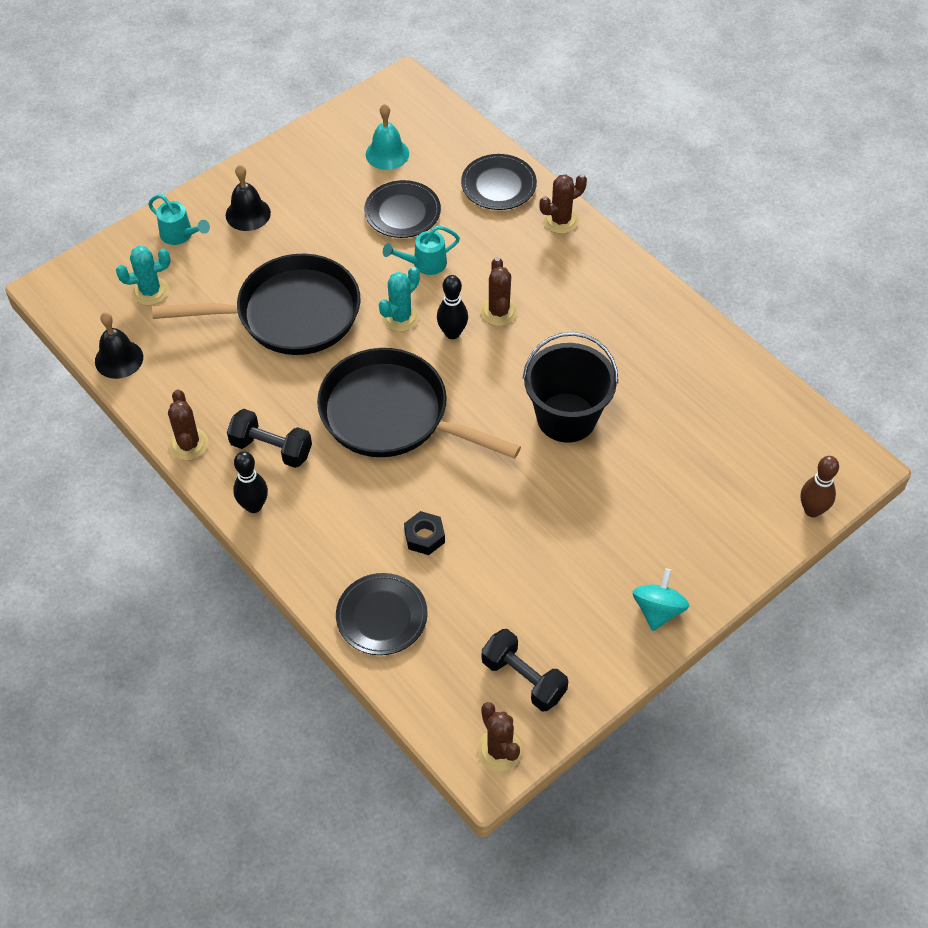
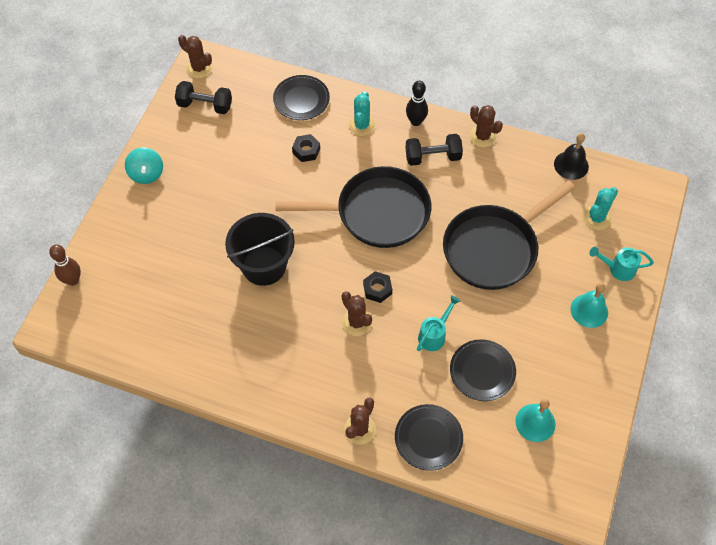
camera: 150 degrees right, 5 degrees up
(248, 214) = (589, 310): black bell -> turquoise bell
(400, 317) = (420, 283): turquoise cactus -> turquoise cactus (361, 125)
(452, 333) = (377, 289): black bowling pin -> black nut

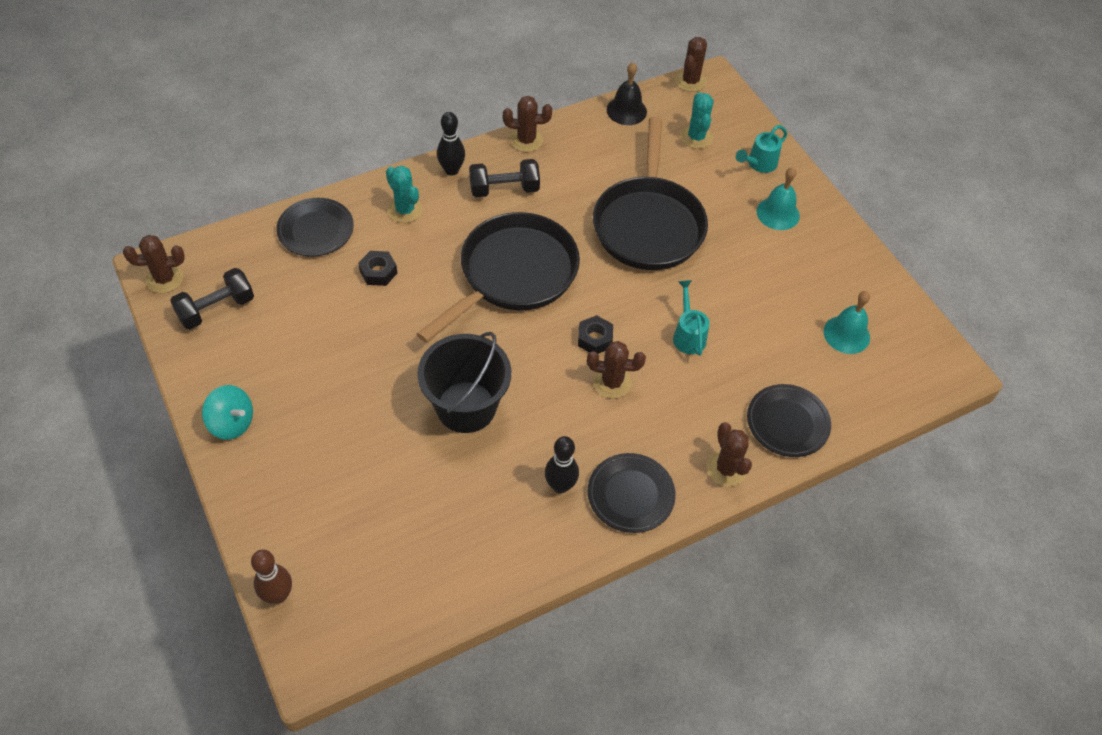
camera: 50 degrees left, 5 degrees down
(261, 352) = (560, 486): none -> black bowling pin
(432, 157) = (504, 189): black dumbbell -> black dumbbell turned 45 degrees clockwise
(482, 371) = (760, 331): black plate -> black plate (630, 495)
(640, 178) = (690, 81): none -> brown cactus

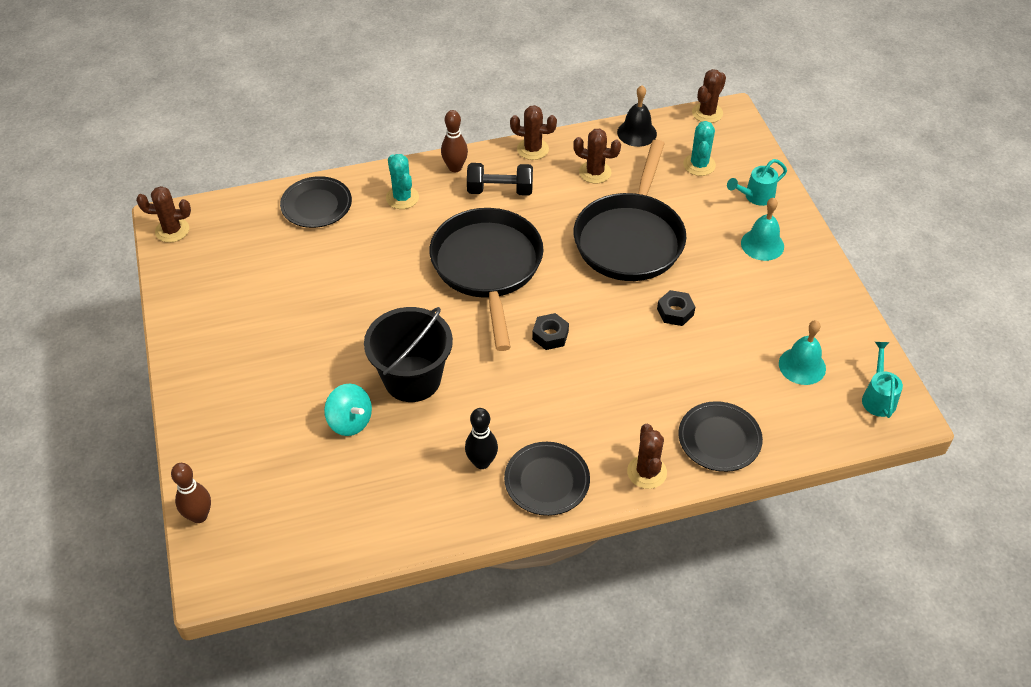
camera: 15 degrees right, 5 degrees down
(216, 309) = (210, 262): black dumbbell -> none
(232, 423) = (198, 362): turquoise spinning top -> turquoise spinning top (350, 421)
(378, 272) = (363, 249): black nut -> black nut (675, 312)
(451, 170) = (455, 168): black bowling pin -> brown bowling pin
(513, 275) = (487, 268): black pan -> black pan turned 60 degrees counterclockwise
(612, 382) = (556, 377): brown cactus -> brown cactus (595, 172)
(688, 335) = (642, 344): turquoise watering can -> turquoise watering can (878, 397)

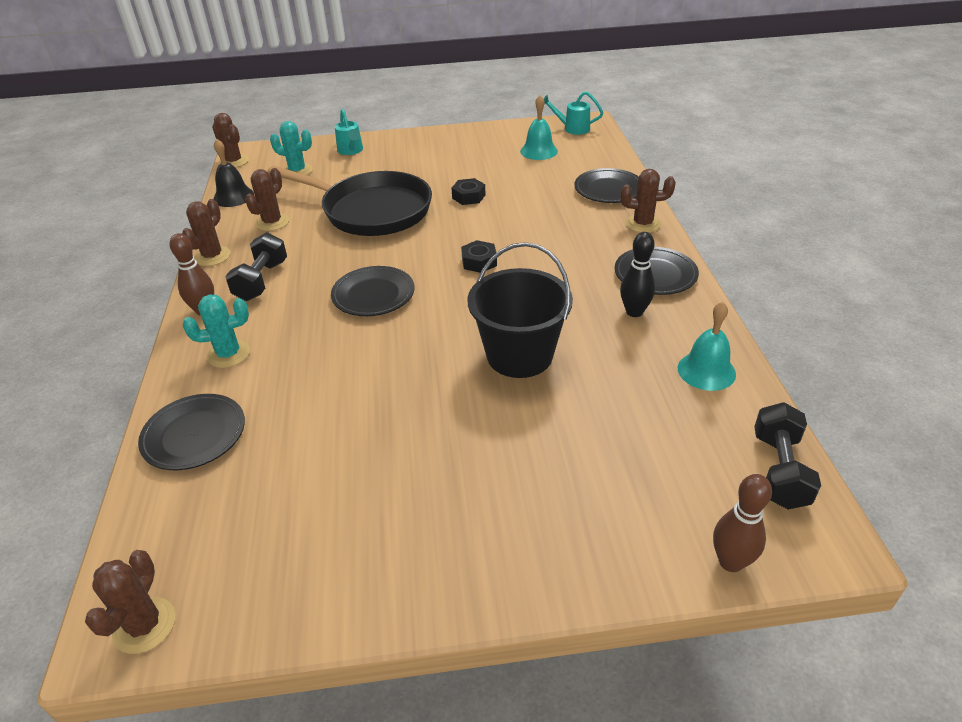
camera: 80 degrees left, 10 degrees down
(282, 557) = (779, 470): none -> black dumbbell
(350, 421) = (576, 407): turquoise spinning top -> none
(487, 268) = (373, 295): black pan -> black plate
(762, 244) = (406, 153): turquoise bell -> turquoise bell (706, 371)

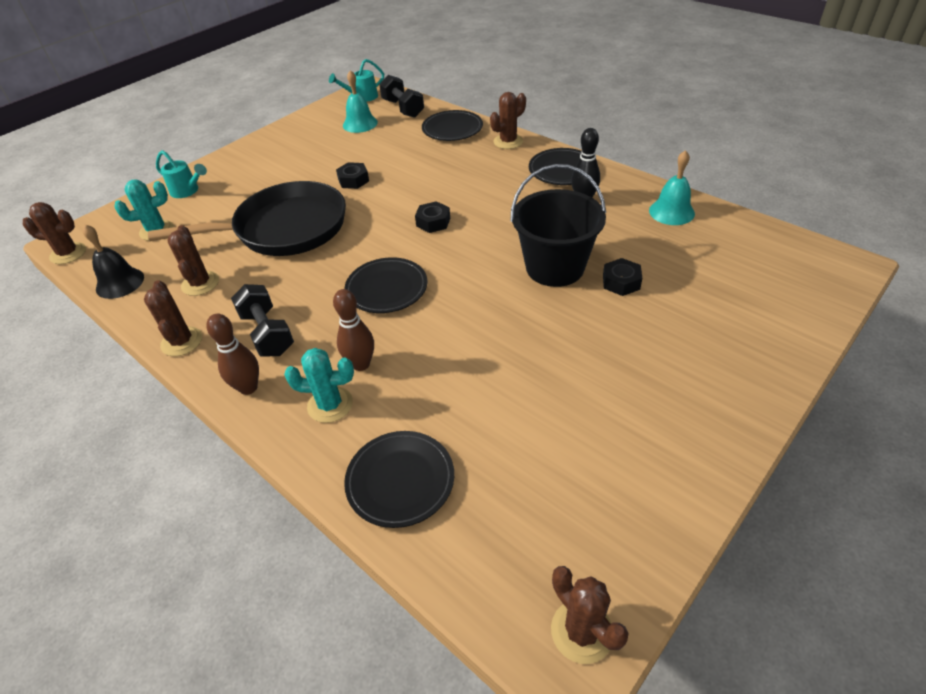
camera: 40 degrees left, 5 degrees up
(228, 354) = (330, 405): turquoise cactus -> turquoise cactus turned 60 degrees clockwise
(557, 403) = (621, 282): none -> black nut
(730, 562) = (826, 306): brown bowling pin -> brown bowling pin (361, 364)
(779, 470) = (780, 243): black dumbbell -> black dumbbell (403, 108)

